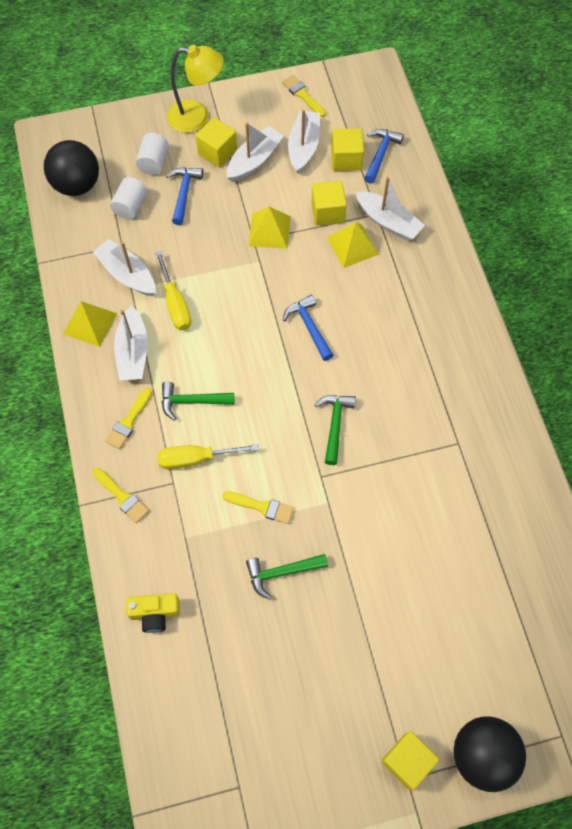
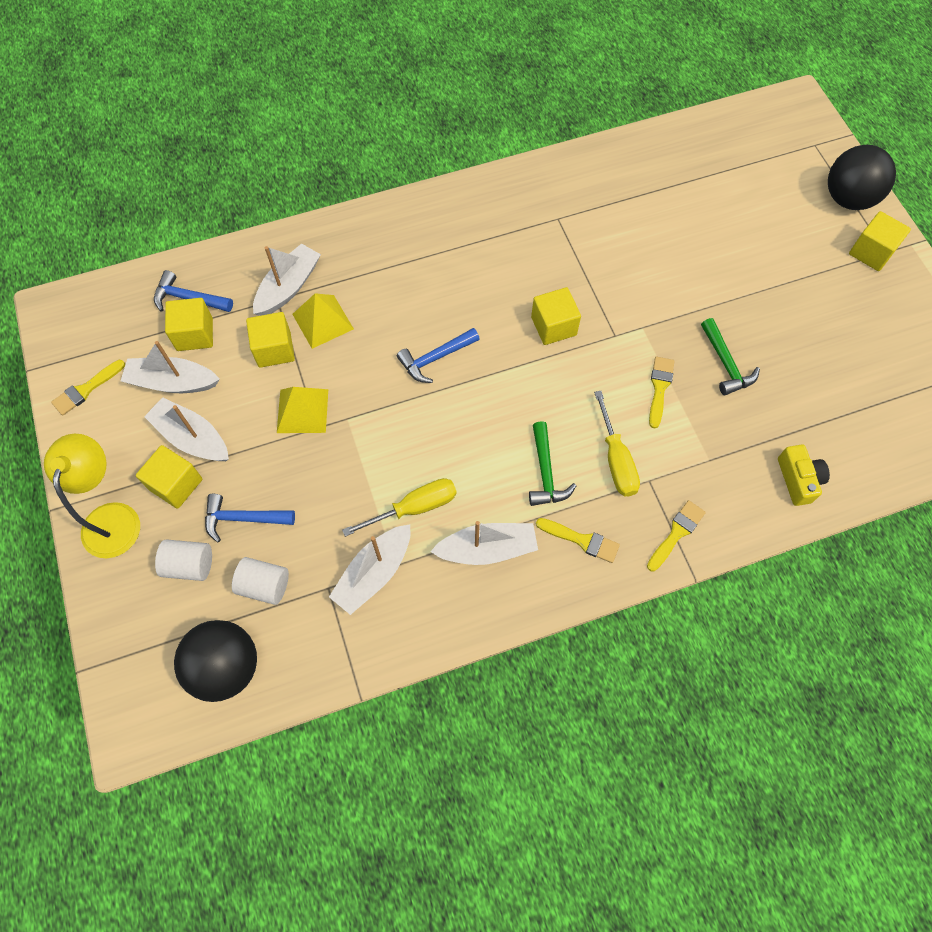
camera: 95 degrees left, 0 degrees up
(90, 323) = (451, 610): yellow pyramid -> none
(335, 424) = (553, 326): green hammer -> yellow cube

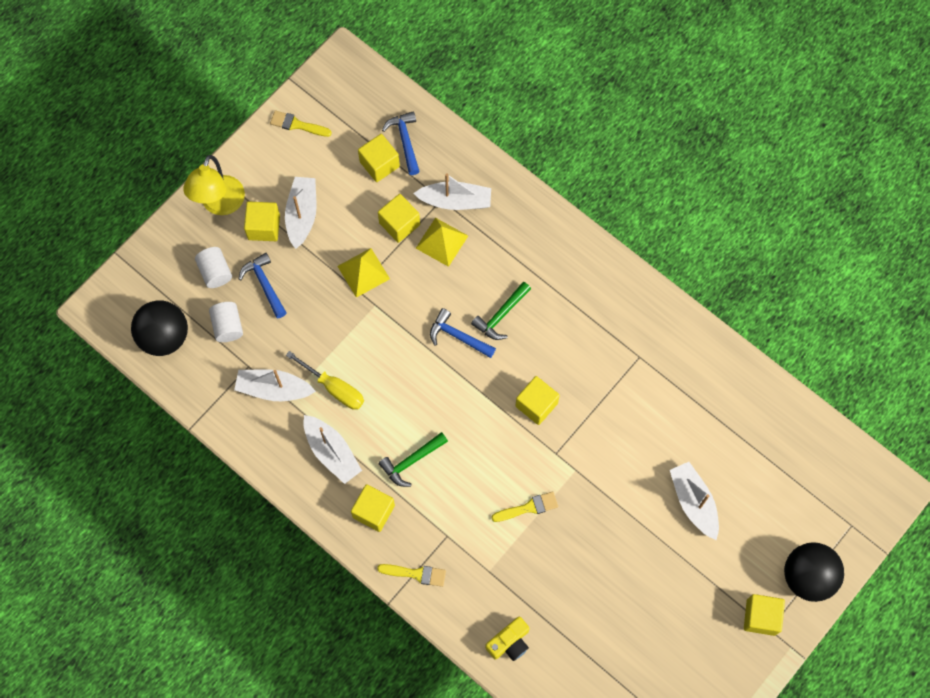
camera: 60 degrees right, 5 degrees up
(113, 517) = (220, 204): yellow lamp -> yellow lamp turned 135 degrees clockwise
(172, 382) = (335, 175): white boat -> white boat (693, 502)
(581, 540) = (373, 511): yellow brush -> yellow cube
(616, 460) = (449, 505): yellow screwdriver -> none
(726, 364) = (579, 547): green hammer -> green hammer (501, 315)

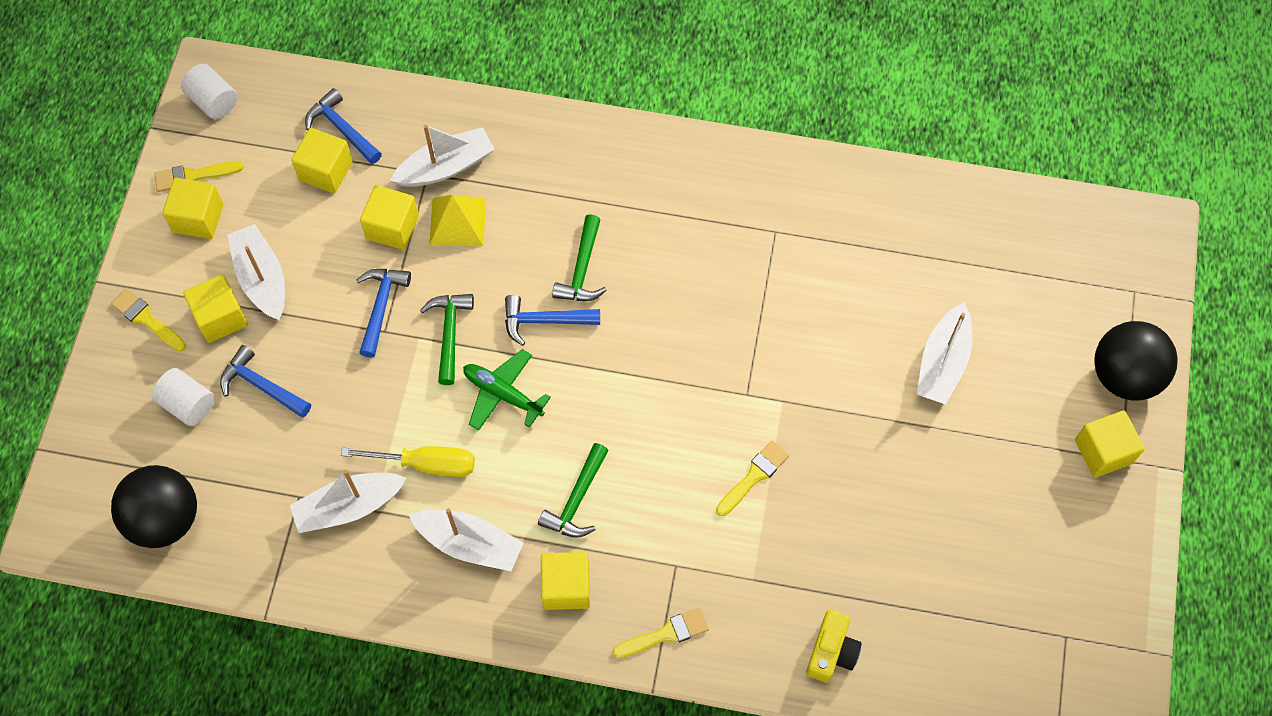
camera: 30 degrees left, 5 degrees down
(220, 204) = (147, 319): yellow lamp -> yellow brush
(228, 326) = (243, 461): white cylinder -> white cylinder (213, 101)
(363, 272) = (381, 306): yellow pyramid -> blue hammer
(395, 312) = (449, 333): none -> green hammer
(405, 369) = (503, 394): none -> green plane
(536, 405) = (688, 350): yellow cube -> yellow cube (198, 218)
(693, 502) = (942, 362): white boat -> white boat turned 105 degrees counterclockwise

